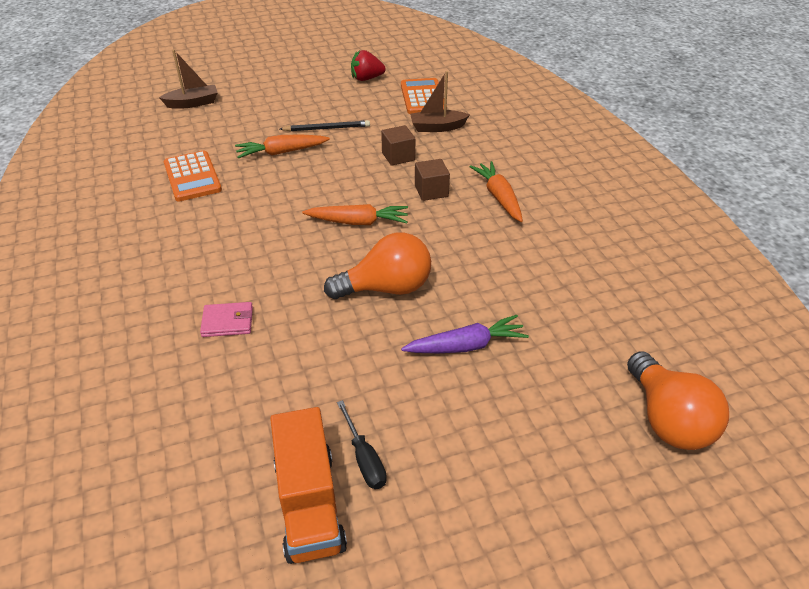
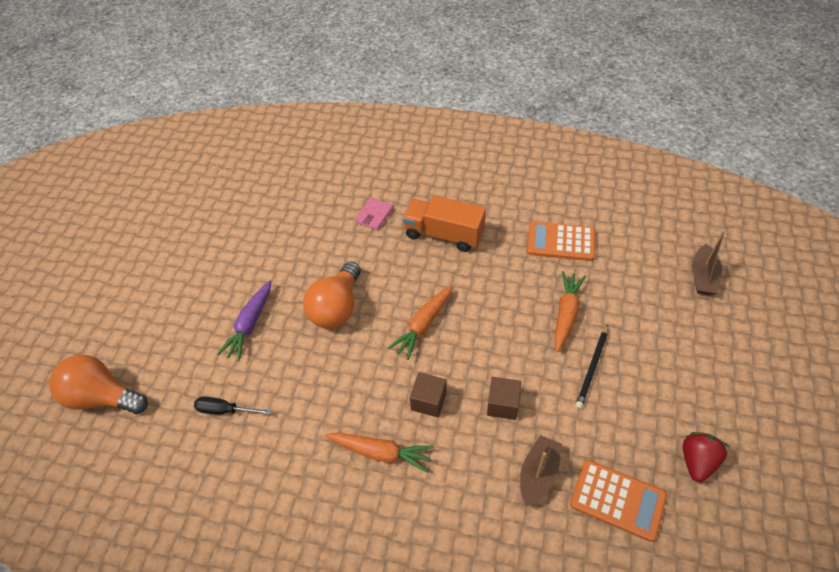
camera: 125 degrees right, 10 degrees up
(309, 504) = (223, 208): orange truck -> orange truck (444, 234)
(364, 458) = (225, 238): black screwdriver -> black screwdriver (225, 410)

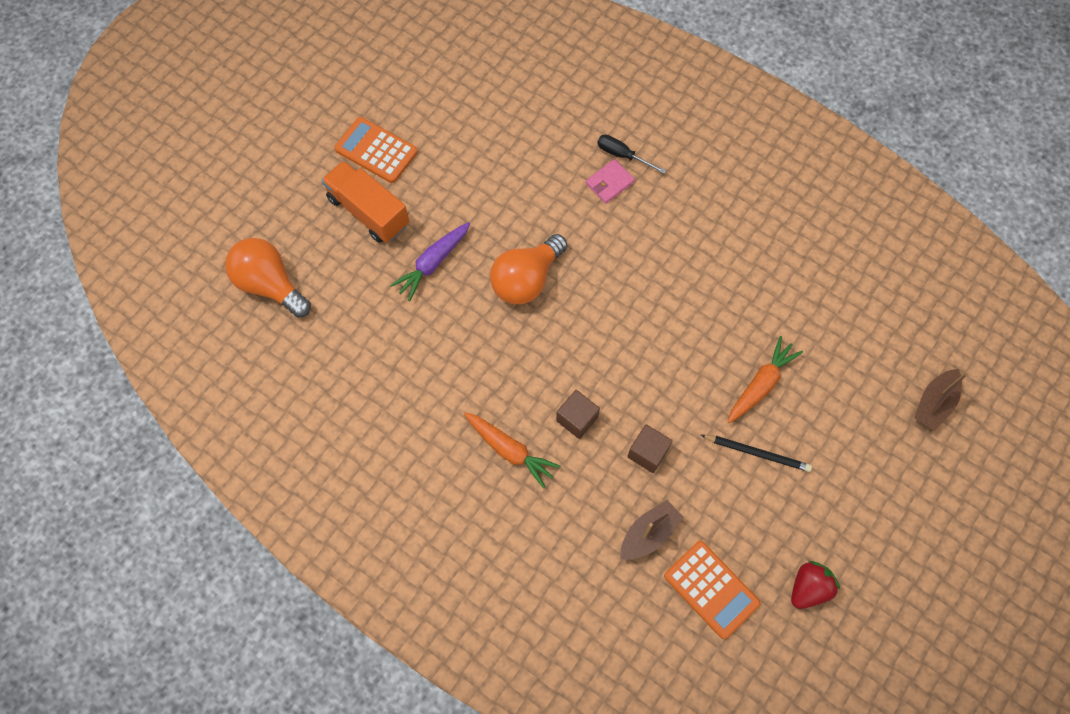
camera: 20 degrees right, 15 degrees up
(225, 410) = (380, 347): black screwdriver -> black screwdriver (622, 155)
(423, 325) = (606, 336): orange carrot -> none
(444, 234) = (675, 237): orange truck -> orange truck (368, 211)
(561, 242) = (799, 298): orange calculator -> orange calculator (376, 151)
(592, 368) = (757, 453): black pencil -> black pencil turned 120 degrees counterclockwise

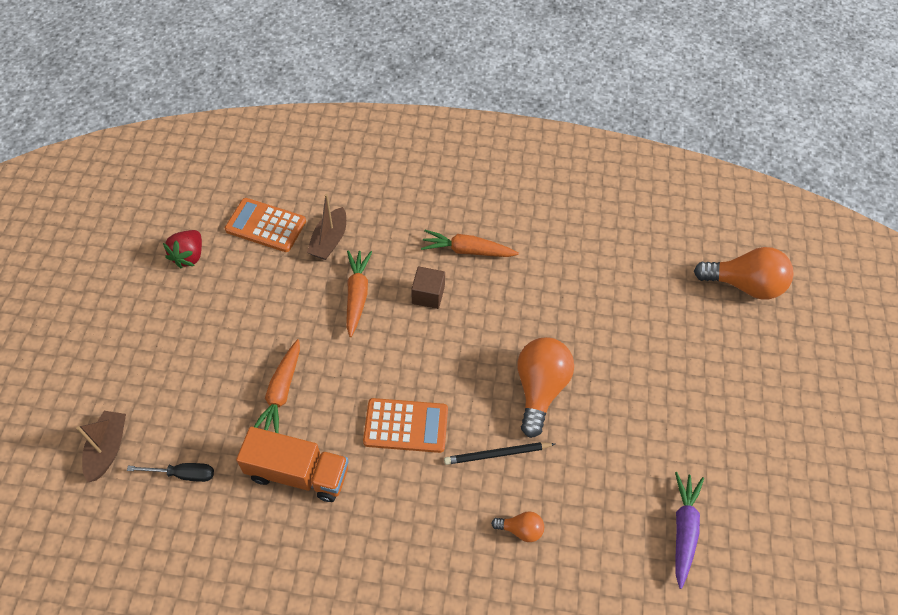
camera: 150 degrees right, 10 degrees down
(368, 211) = (721, 384): orange truck -> orange truck (298, 473)
(376, 151) = (764, 447): orange calculator -> orange calculator (406, 425)
(433, 263) = (630, 364): purple carrot -> purple carrot (683, 529)
(609, 183) = (521, 529): pink wallet -> orange light bulb
(622, 155) = (526, 571): black screwdriver -> black screwdriver (183, 474)
(648, 453) = (357, 295): brown cube -> orange carrot
(757, 453) = (264, 334): black pencil -> black pencil (497, 454)

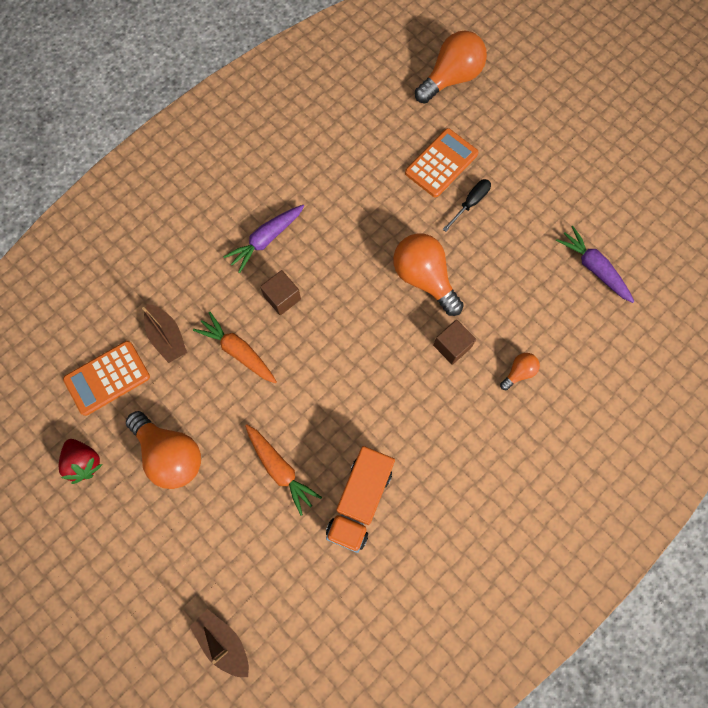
camera: 50 degrees left, 15 degrees up
(183, 474) = (293, 592): black screwdriver -> black screwdriver (470, 203)
(236, 307) = (170, 454): none -> orange light bulb
(298, 473) = (360, 501): orange truck -> orange truck turned 150 degrees clockwise
(406, 425) = (381, 394): orange calculator -> orange calculator (441, 163)
(467, 250) = (266, 240): orange carrot -> purple carrot
(497, 454) = (452, 346): black pencil -> brown cube

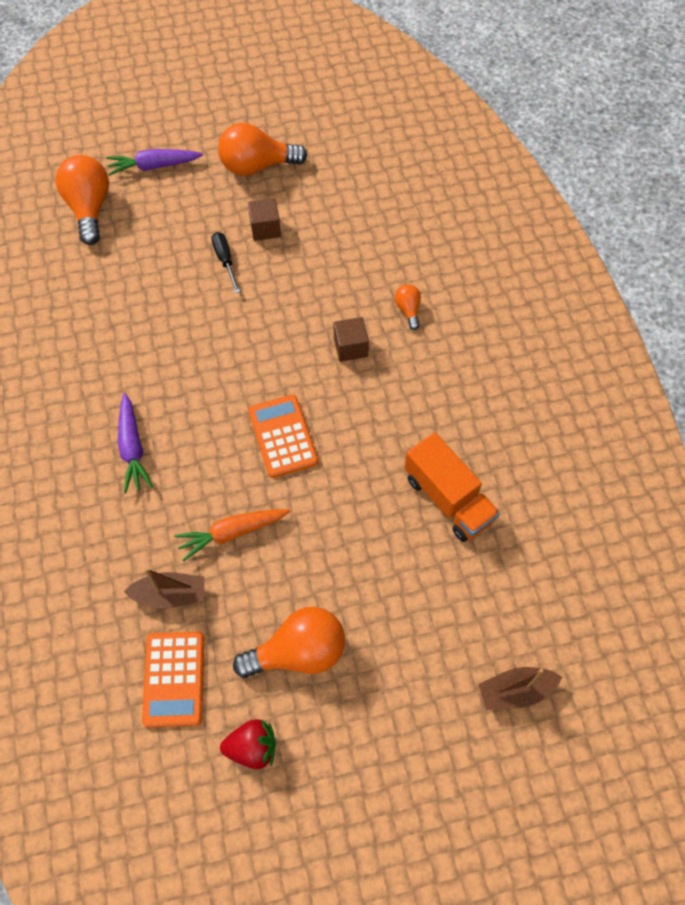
camera: 60 degrees left, 10 degrees down
(280, 469) = (377, 554): orange carrot -> none
(282, 298) = (204, 464): brown cube -> brown cube (265, 228)
(424, 278) = (271, 335): orange light bulb -> orange light bulb (257, 166)
(441, 163) = (168, 261): orange calculator -> orange calculator (282, 436)
(593, 268) = (351, 205): purple carrot -> purple carrot (154, 166)

